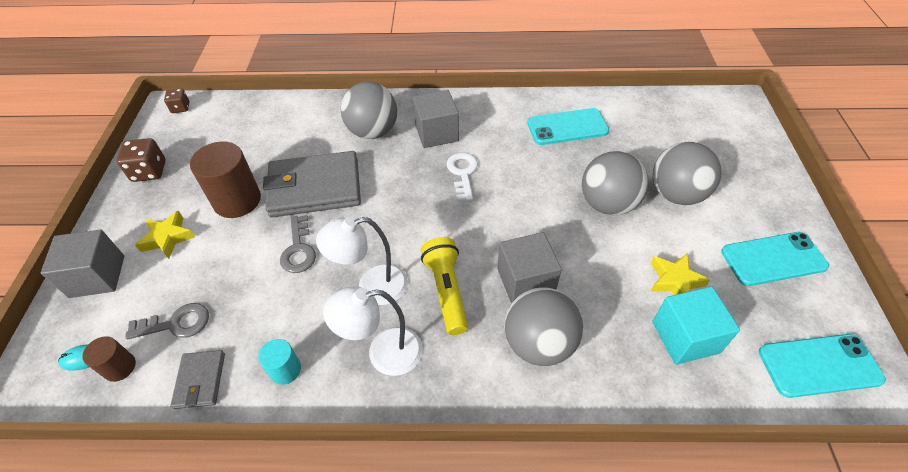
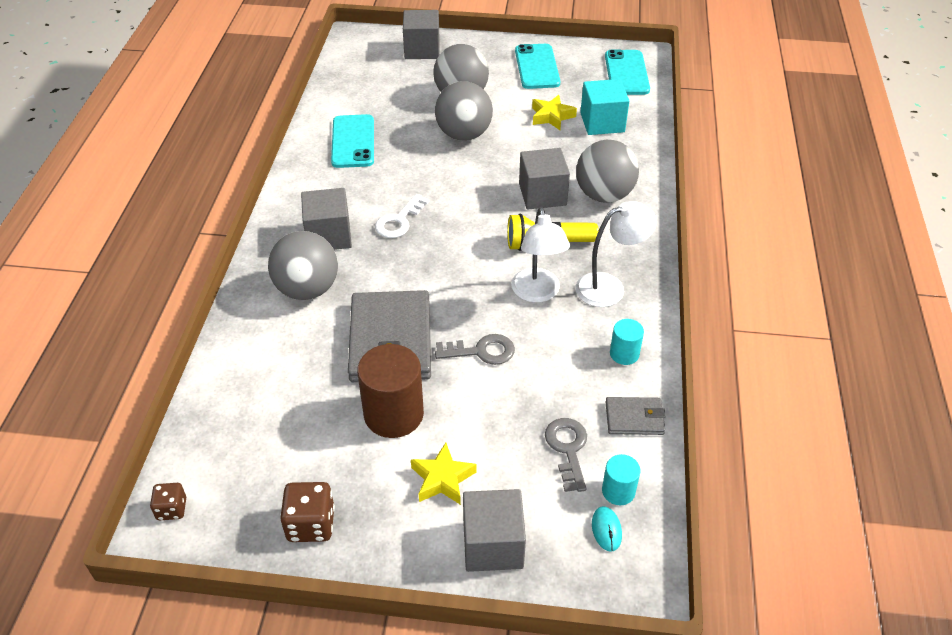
camera: 85 degrees left, 5 degrees down
(120, 367) = (618, 491): brown cylinder -> turquoise cylinder
(383, 353) = (609, 287): white lamp -> white lamp turned 105 degrees counterclockwise
(462, 173) = (399, 221): white key -> white key turned 60 degrees counterclockwise
(746, 153) = (422, 50): none -> grey cube

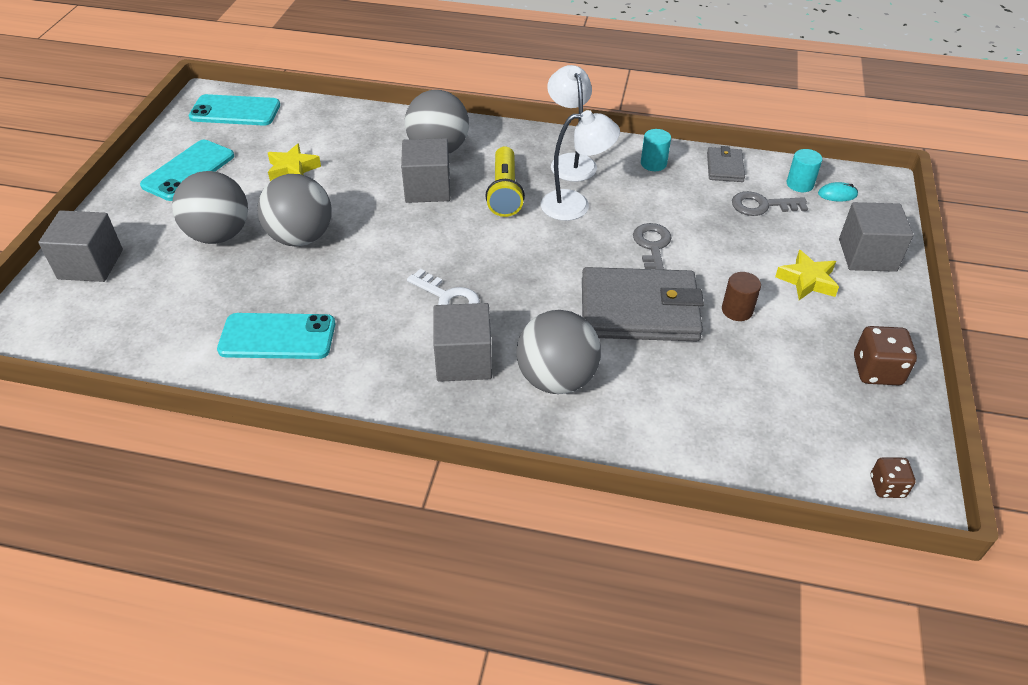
camera: 85 degrees left, 0 degrees up
(393, 414) = (737, 310): brown cylinder -> brown cylinder, size x0.52
(537, 67) = (188, 171): turquoise phone -> turquoise phone turned 60 degrees counterclockwise
(602, 122) = (318, 137): turquoise cube -> none

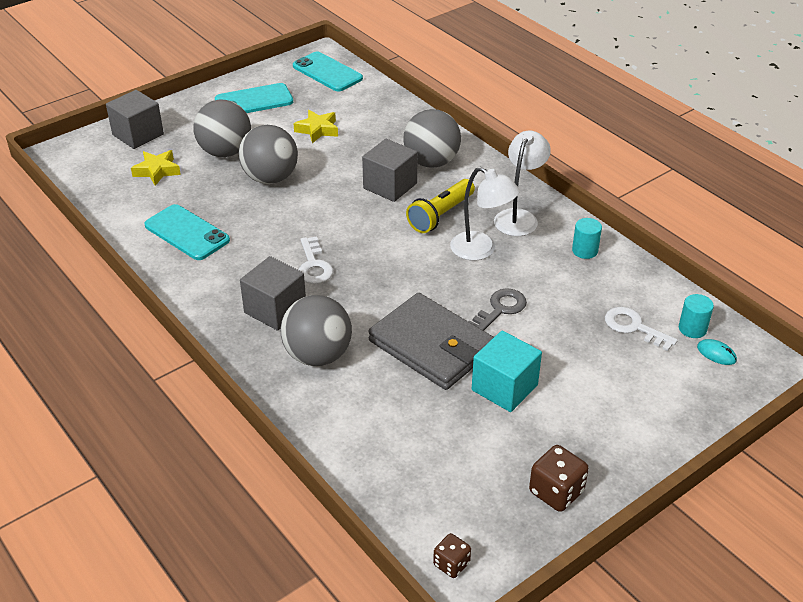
camera: 40 degrees right, 5 degrees down
(724, 167) = (643, 283): grey wallet -> none
(737, 310) = (504, 387): brown cylinder -> turquoise cube
(762, 205) = (634, 327): grey key -> white key
(807, 280) = (592, 400): yellow star -> yellow star (157, 171)
(867, 255) = (673, 411): grey cube -> none

